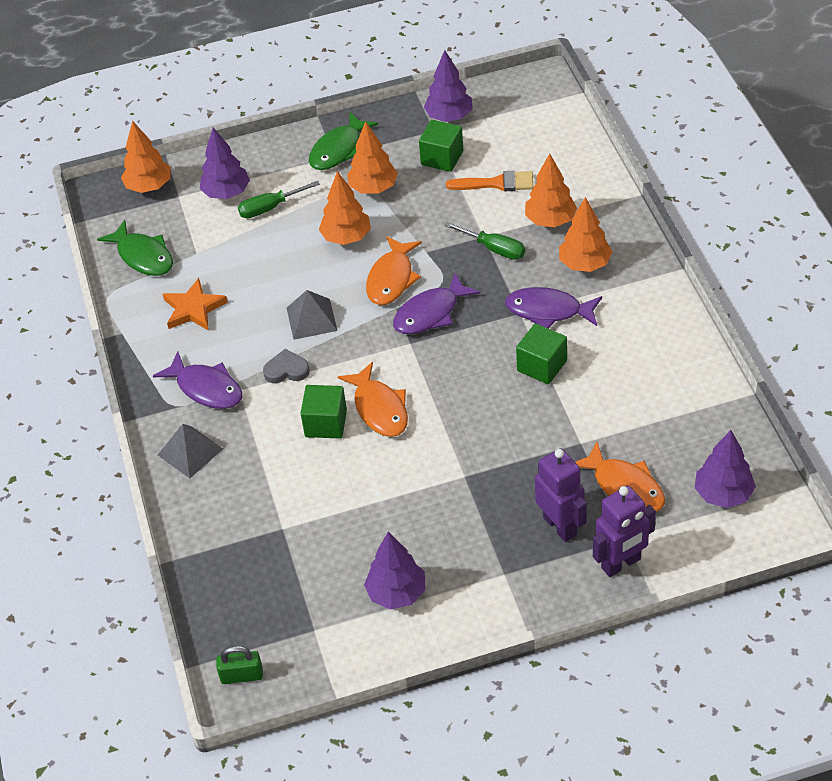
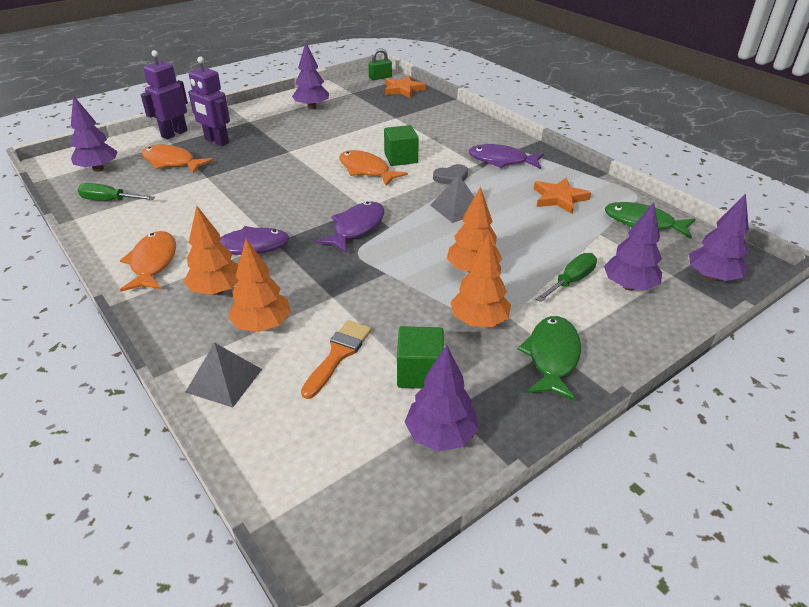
camera: 155 degrees right, 10 degrees down
(149, 186) = (712, 277): orange tree -> purple tree
(190, 452) = (482, 134): grey pyramid -> grey pyramid (224, 380)
(226, 616) = (403, 89): none -> orange star
(392, 279) = (406, 245): orange fish -> orange fish (153, 263)
(494, 249) = (317, 287): green screwdriver -> green screwdriver (110, 201)
(496, 183) = (338, 354): orange brush -> orange brush turned 135 degrees clockwise
(542, 366) = (246, 211): green cube -> none

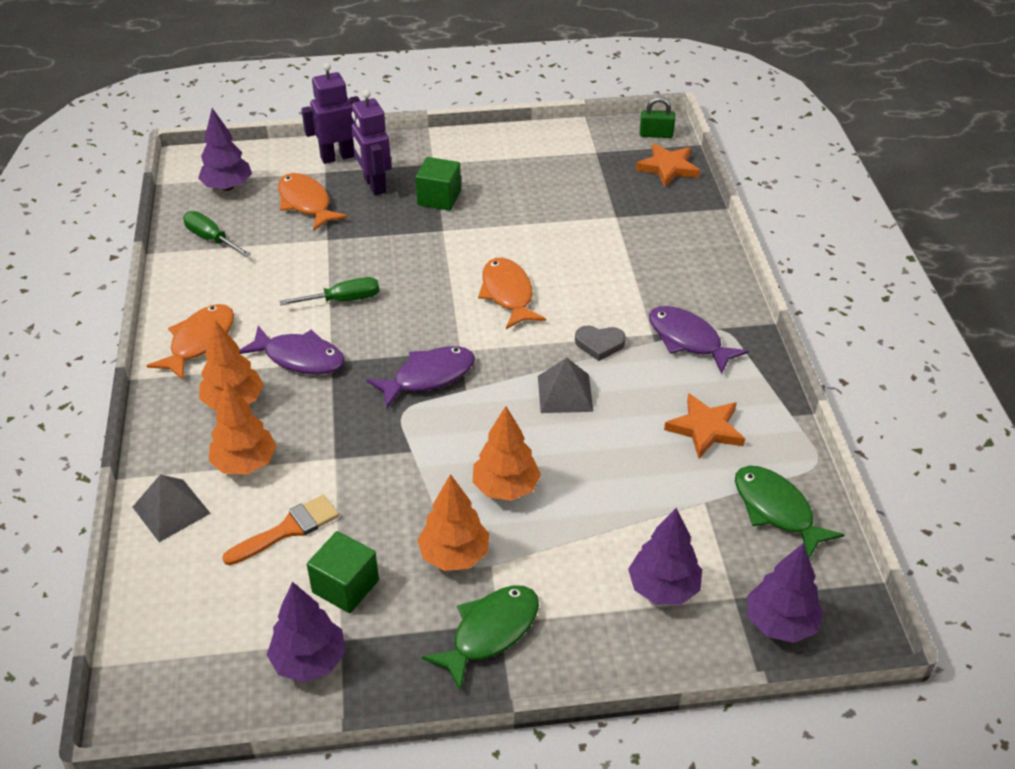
camera: 30 degrees right, 5 degrees up
(312, 107) = (525, 163): purple tree -> none
(401, 158) = (564, 289): green cube -> green cube (439, 198)
(571, 281) = (602, 551): green screwdriver -> green screwdriver (343, 300)

